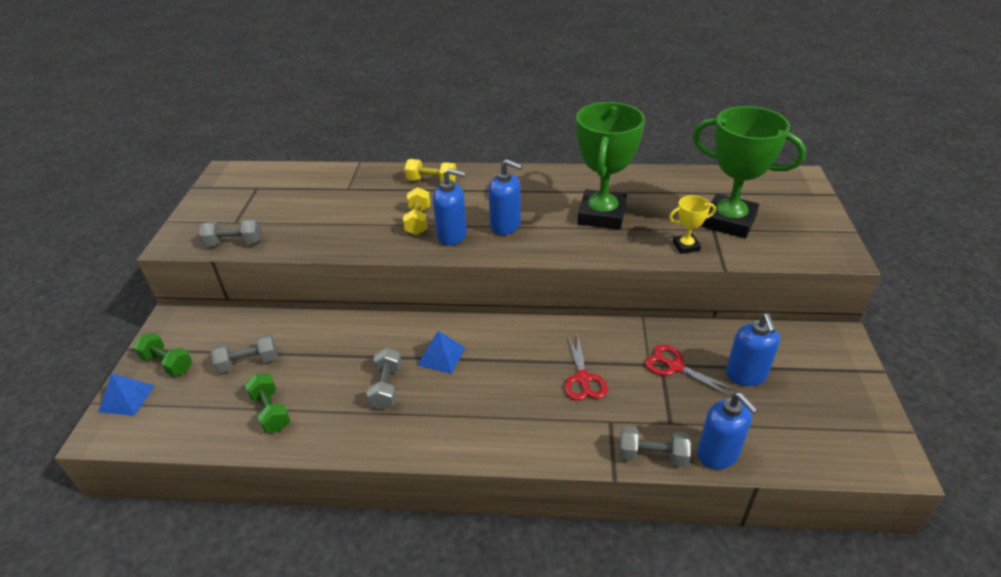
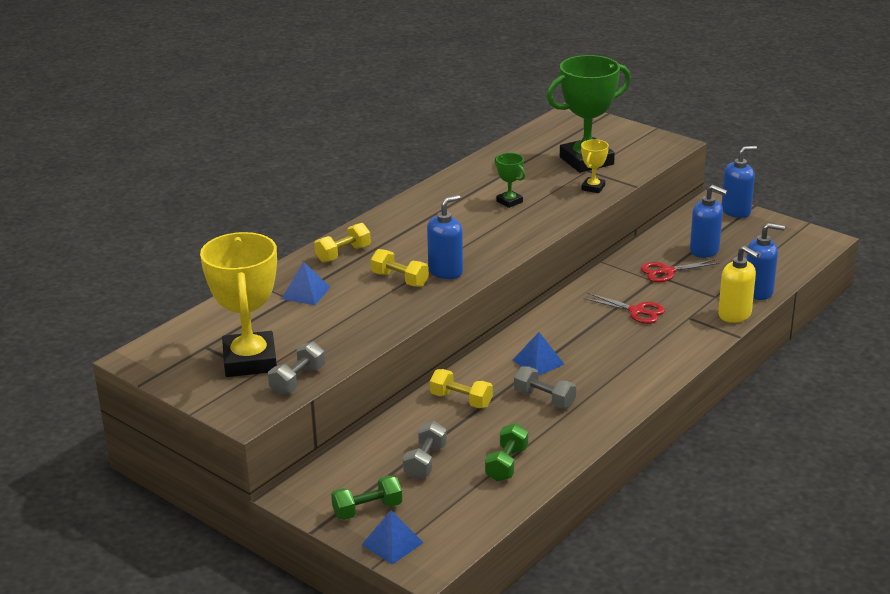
camera: 55 degrees left, 10 degrees down
(249, 212) = (250, 361): none -> yellow trophy
(270, 411) = (506, 464): green dumbbell -> green dumbbell turned 75 degrees counterclockwise
(349, 340) = (461, 400): none -> yellow dumbbell
(361, 191) = (305, 293): none -> blue pyramid
(506, 226) = (466, 244): blue soap dispenser -> blue soap dispenser (736, 211)
(602, 215) = (509, 201): green trophy -> green trophy, size x0.45
(652, 455) = (735, 315): grey dumbbell -> yellow soap dispenser

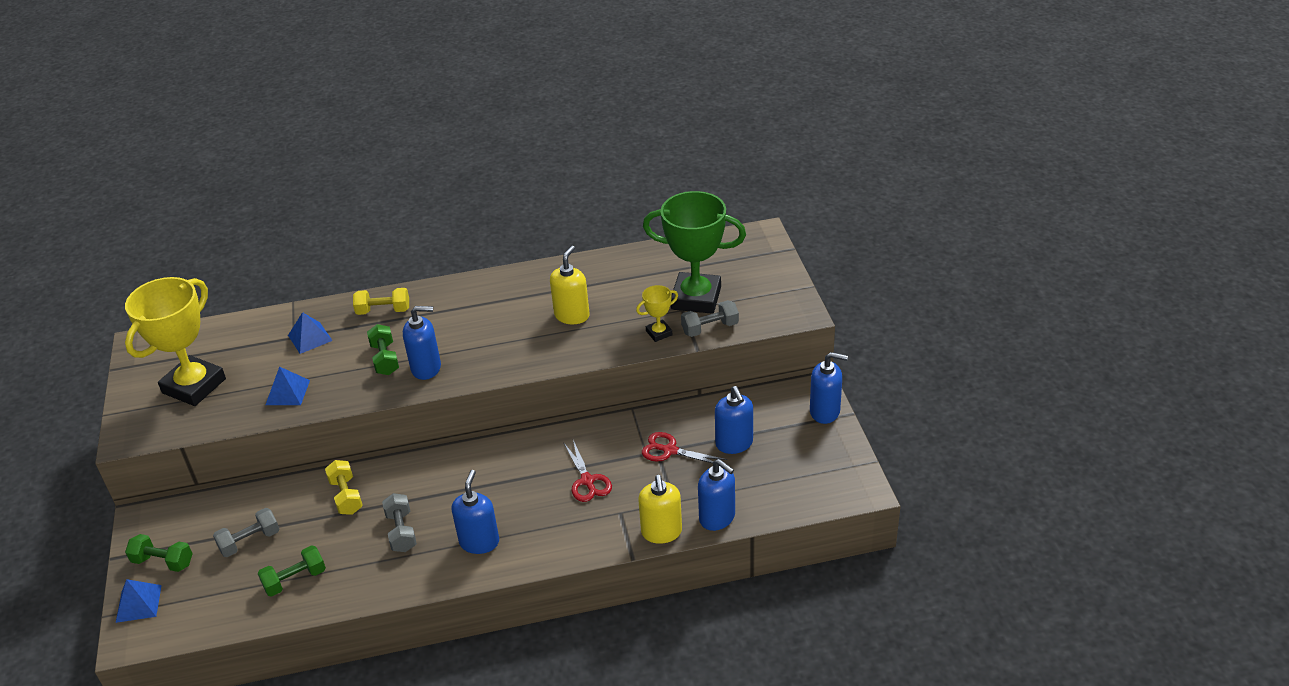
camera: 40 degrees right, 10 degrees up
(298, 380) = (196, 423): grey dumbbell -> grey dumbbell (710, 328)
(400, 279) = (385, 359): yellow dumbbell -> green dumbbell
(509, 201) = (572, 315): green trophy -> yellow soap dispenser
(538, 362) = (445, 491): blue pyramid -> blue pyramid (287, 392)
(615, 377) = (479, 542): none -> blue soap dispenser

